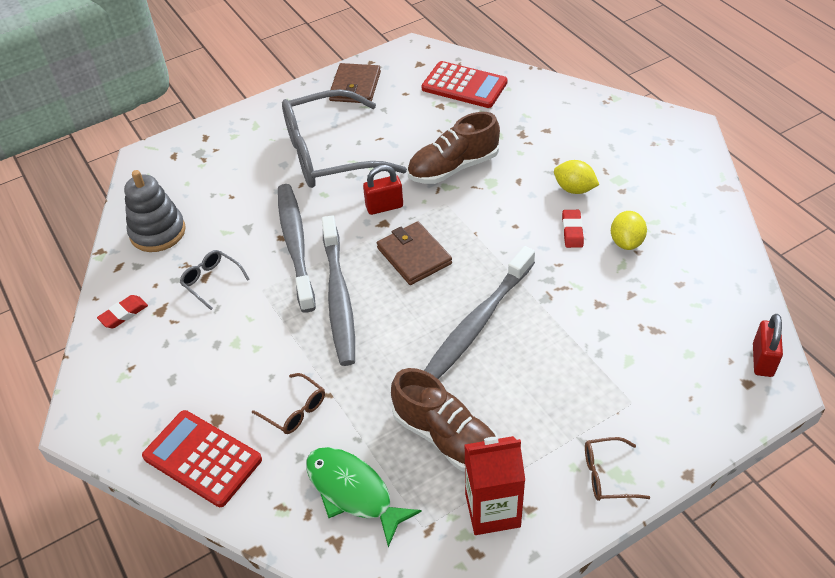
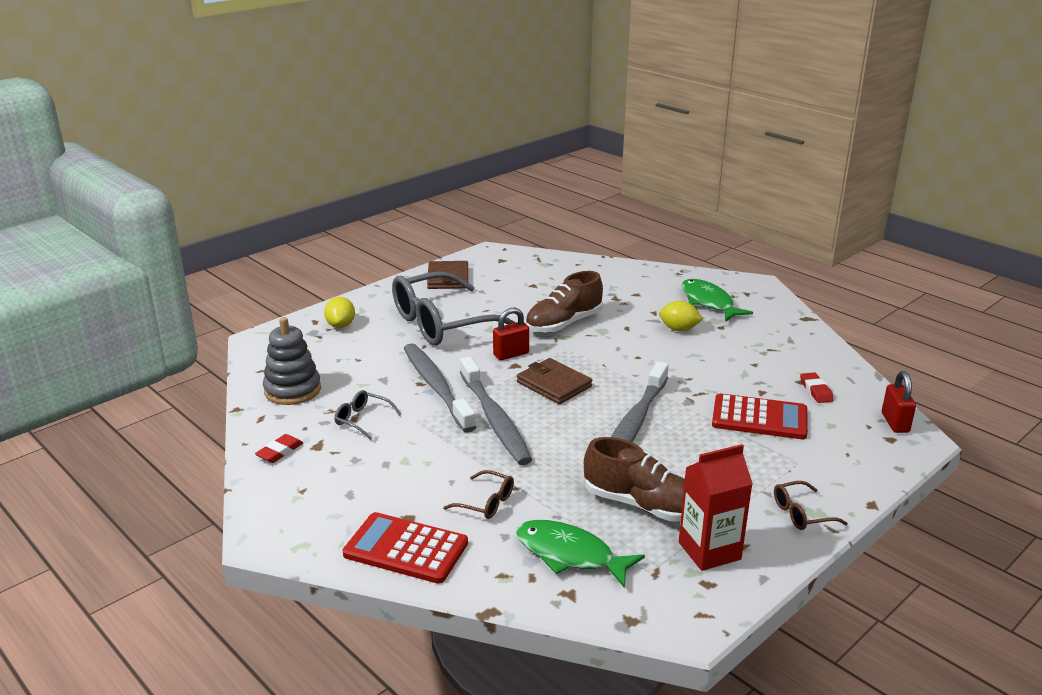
camera: 15 degrees left, 20 degrees down
(464, 85) = (549, 271): red calculator -> red calculator (759, 418)
(572, 231) = (690, 356): red eraser -> red eraser (816, 391)
(622, 151) = (709, 302): none -> green fish
(626, 242) = (741, 359): yellow lemon -> yellow lemon (341, 325)

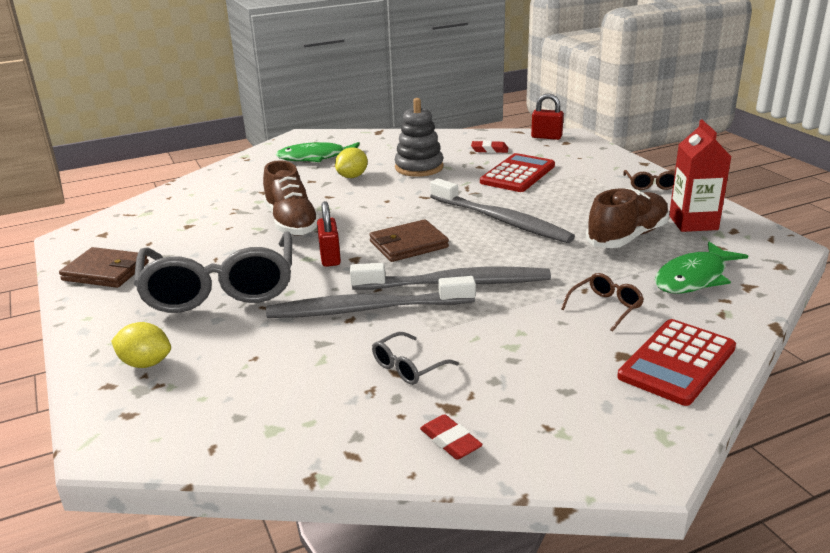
camera: 70 degrees left, 0 degrees up
(292, 390) = (295, 419): grey stacking toy -> grey stacking toy (419, 167)

